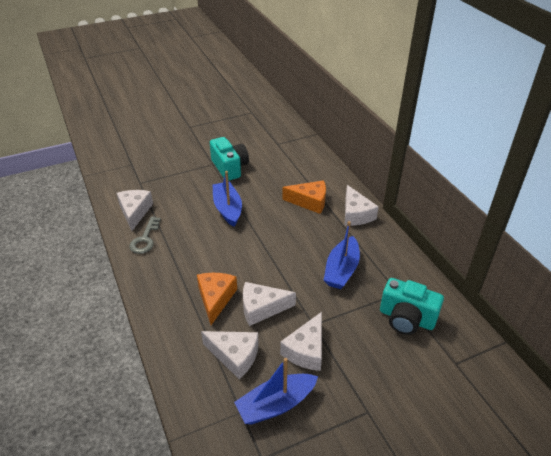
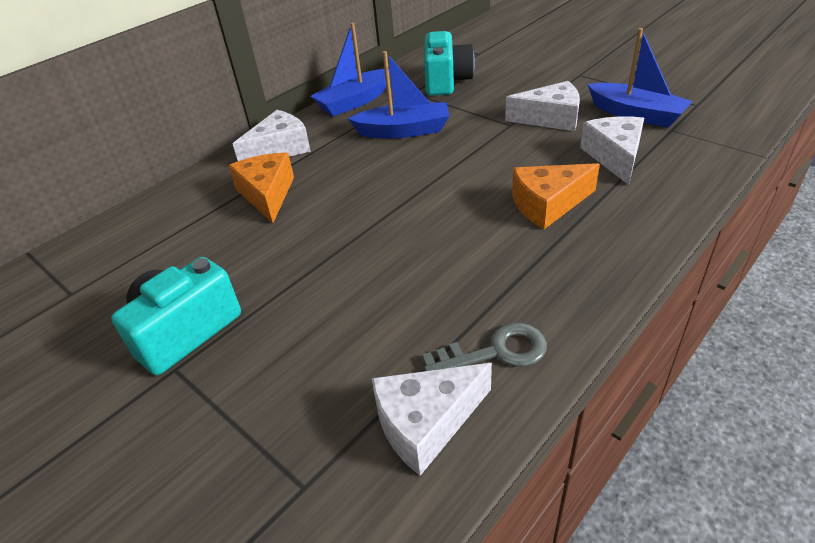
camera: 110 degrees left, 0 degrees up
(227, 209) = (332, 276): blue boat -> blue boat (354, 102)
(262, 308) = (524, 163): white cheese -> none

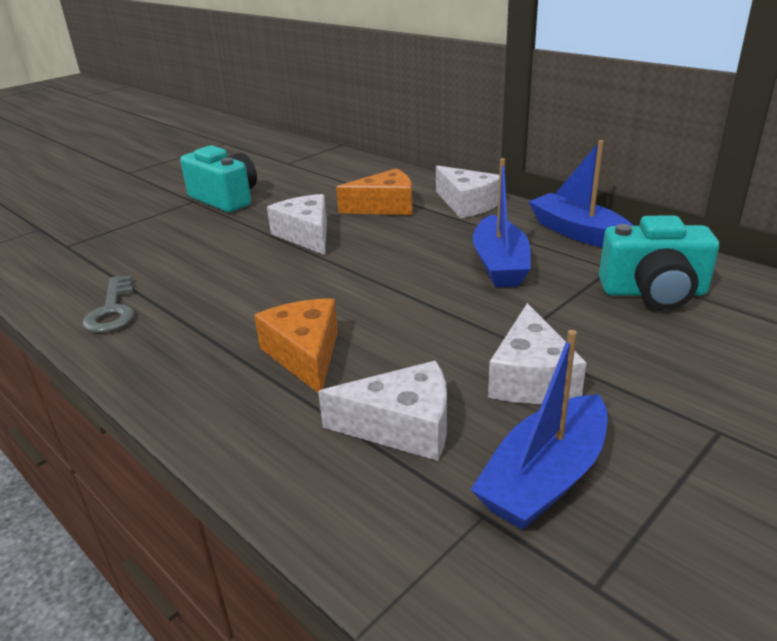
camera: 90 degrees right, 10 degrees down
(426, 423) = (73, 282): white cheese -> white cheese (306, 235)

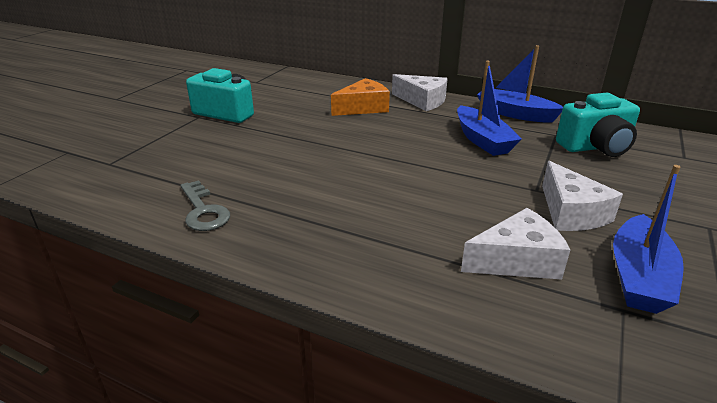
camera: 20 degrees left, 0 degrees up
(305, 354) = (399, 221): orange cheese -> none
(306, 235) = (320, 134): white cheese -> none

